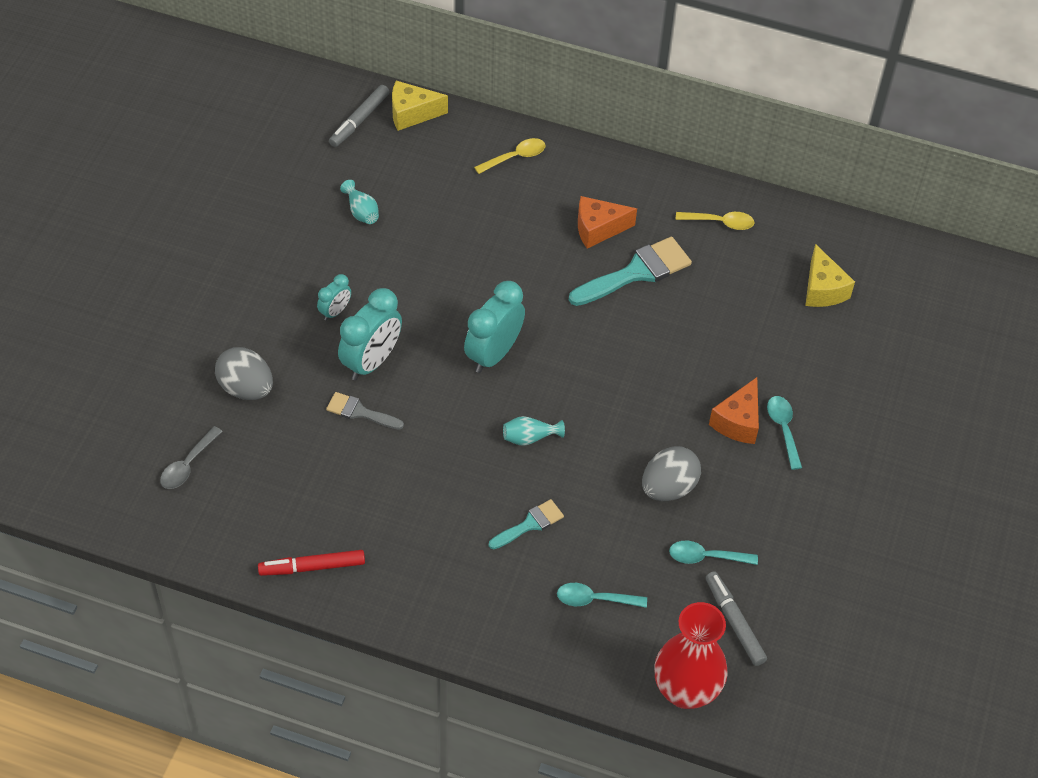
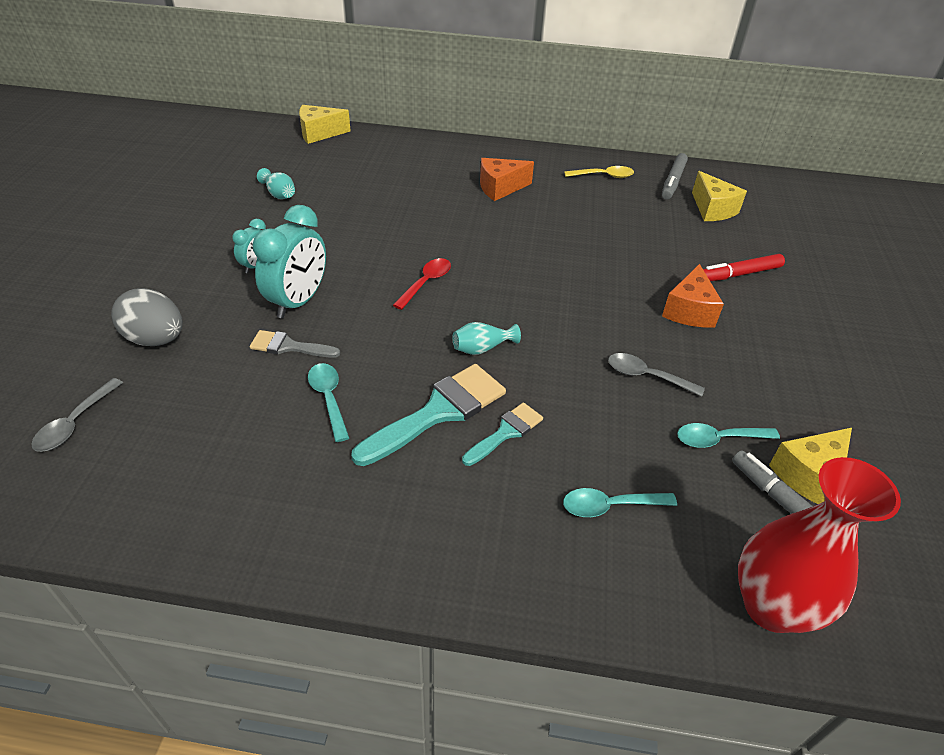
camera: 10 degrees left, 10 degrees down
(312, 567) = (237, 521): red marker -> red marker (738, 274)
(359, 120) = (273, 140): grey marker -> grey marker (673, 181)
(493, 354) = (426, 283): turquoise clock -> red spoon
(515, 157) = (414, 151): yellow spoon -> none
(636, 272) = (544, 212): turquoise brush -> turquoise brush (438, 412)
(668, 488) = (646, 376): grey egg -> grey spoon
(767, 599) = (809, 475): none -> yellow cheese
(783, 429) = (735, 312): turquoise spoon -> turquoise spoon (328, 398)

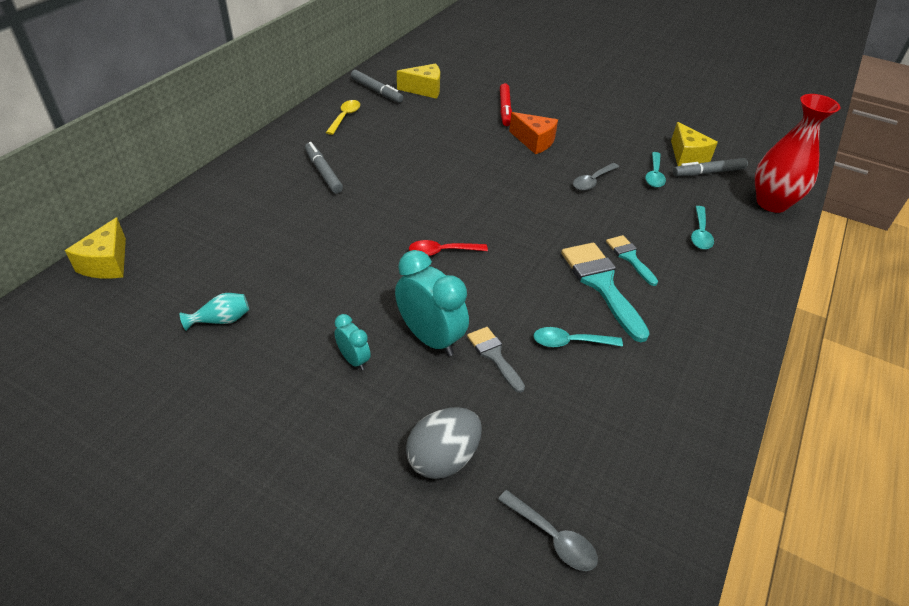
camera: 70 degrees left, 0 degrees up
(289, 346) = (494, 356): grey brush -> grey brush turned 120 degrees clockwise
(426, 283) = (442, 252): red spoon -> red spoon turned 60 degrees counterclockwise
(482, 348) = (538, 244): turquoise vase -> none
(500, 188) = (323, 172): orange cheese -> grey marker

